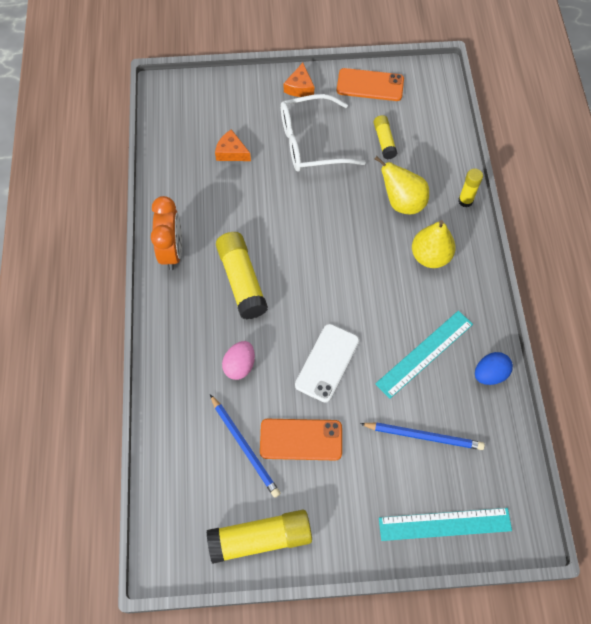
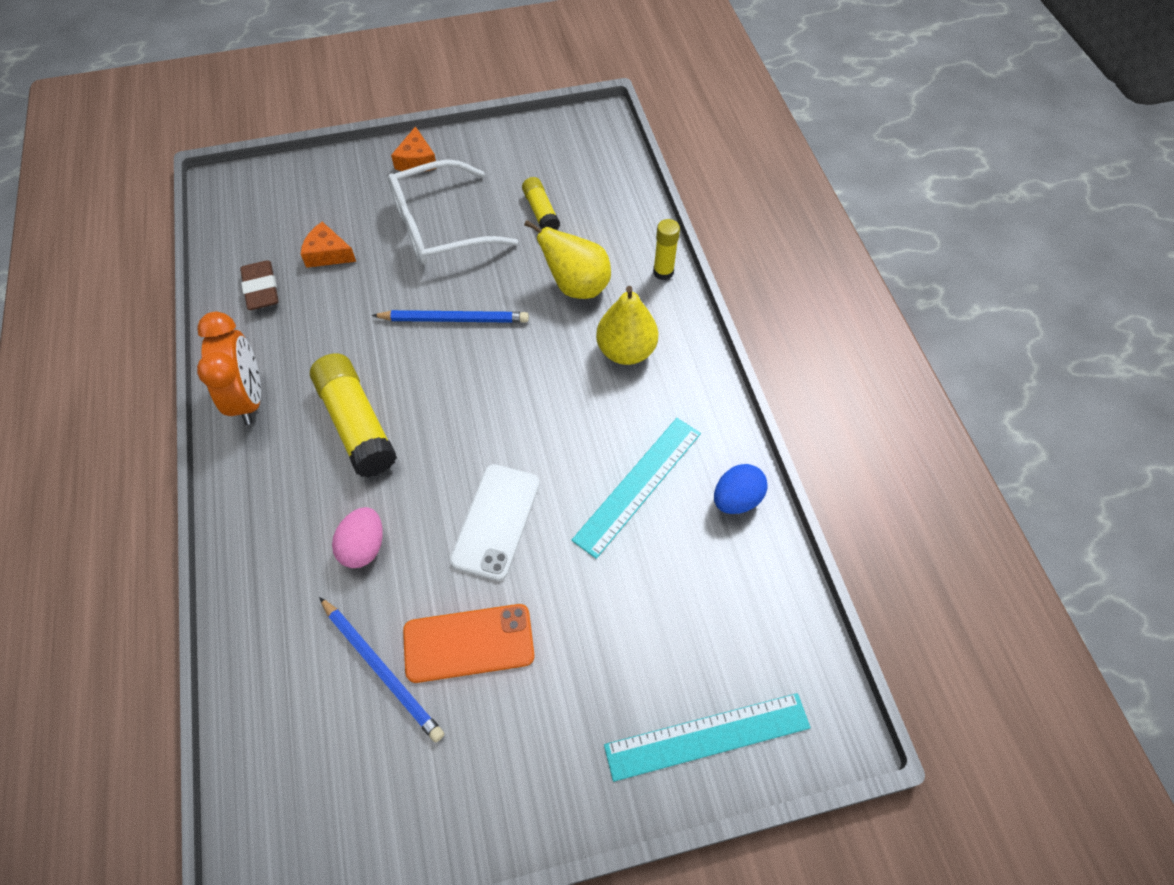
camera: 10 degrees left, 5 degrees down
(184, 172) = (261, 289): none -> brown eraser
(261, 538) = (420, 814): yellow glue stick -> none
(370, 85) = (512, 146): orange phone -> none
(424, 436) = (655, 606): blue pencil -> blue pencil (454, 319)

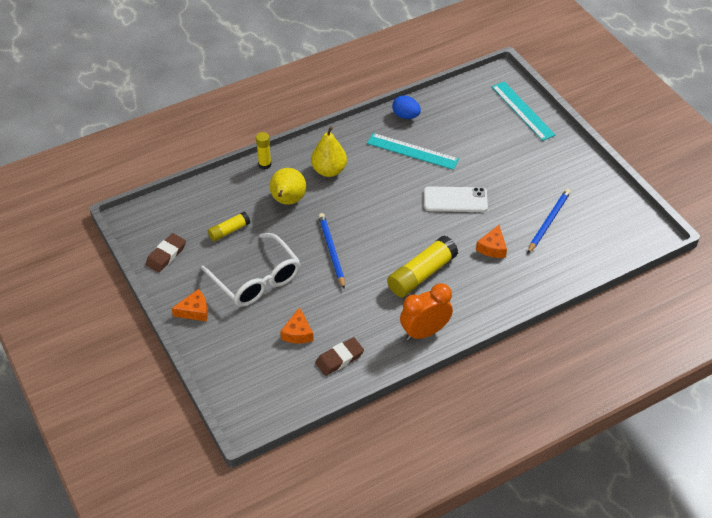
camera: 105 degrees left, 10 degrees down
(363, 547) = (492, 247): pink egg -> orange cheese
(468, 643) = (521, 194): orange phone -> none
(522, 145) = (166, 255): none -> brown eraser

